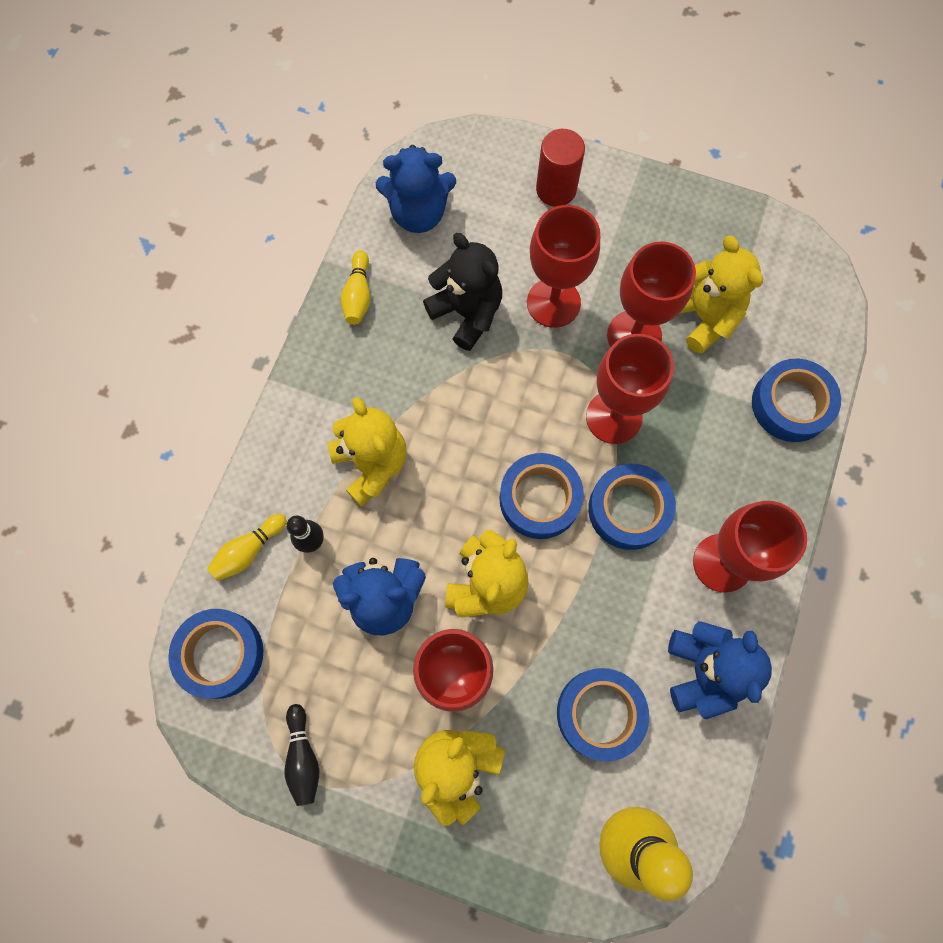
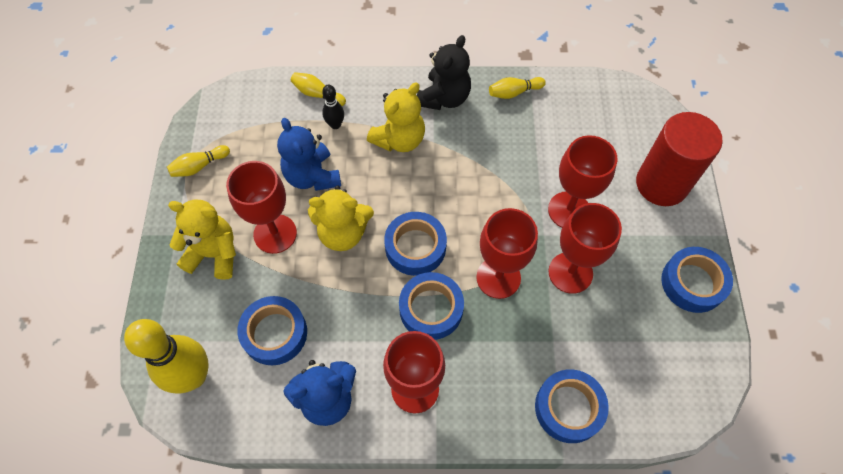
camera: 70 degrees right, 10 degrees down
(220, 654) = (249, 103): blue tape -> blue tape (693, 283)
(303, 757) = (199, 166): black bowling pin -> yellow bowling pin
(418, 213) = (593, 106): blue teddy bear -> none
(467, 313) = (533, 159): black teddy bear -> black teddy bear (444, 98)
(556, 189) = (661, 184): red cylinder -> red cylinder, size x1.61
(703, 316) = (611, 318): yellow teddy bear -> none

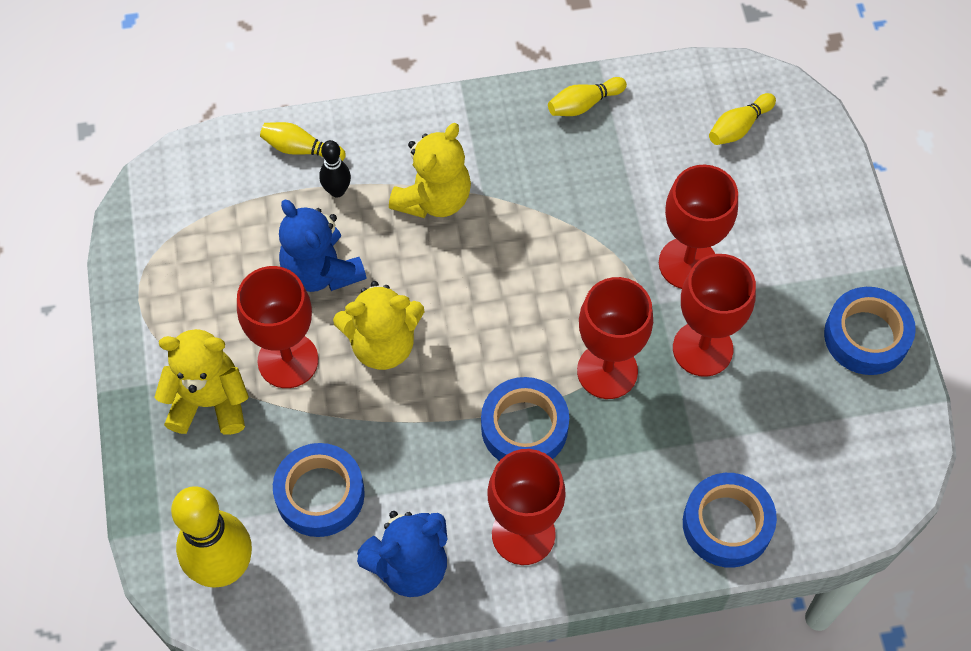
camera: 10 degrees left, 0 degrees up
(199, 166) = (155, 282): yellow bowling pin -> yellow bowling pin (739, 127)
(415, 247) = (487, 348): blue tape -> none
(444, 98) = (485, 127): black teddy bear -> none
(661, 184) = (808, 207): red cylinder -> none

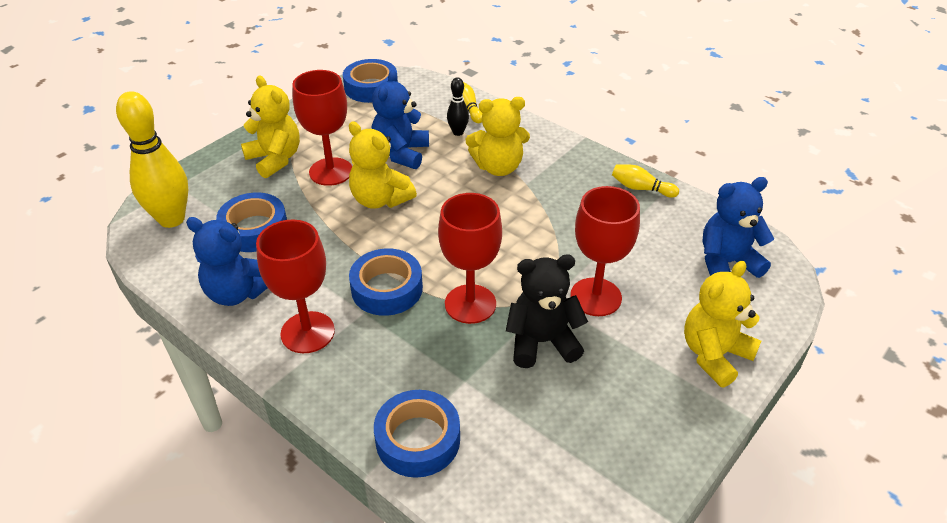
camera: 50 degrees right, 20 degrees down
(702, 348) = (542, 342): red goblet -> black teddy bear
(739, 127) = (726, 263): yellow bowling pin -> blue teddy bear
(826, 232) = (714, 355): none -> yellow teddy bear
(866, 336) = (664, 431): blue tape -> blue tape (371, 87)

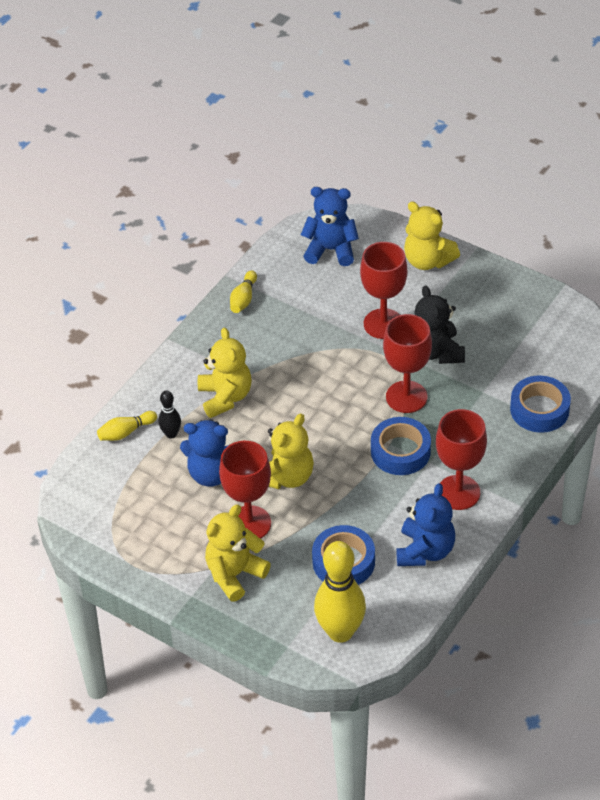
camera: 95 degrees left, 5 degrees up
(371, 87) = (91, 521): blue tape -> none
(726, 263) = (331, 250): blue teddy bear -> blue teddy bear turned 120 degrees clockwise

